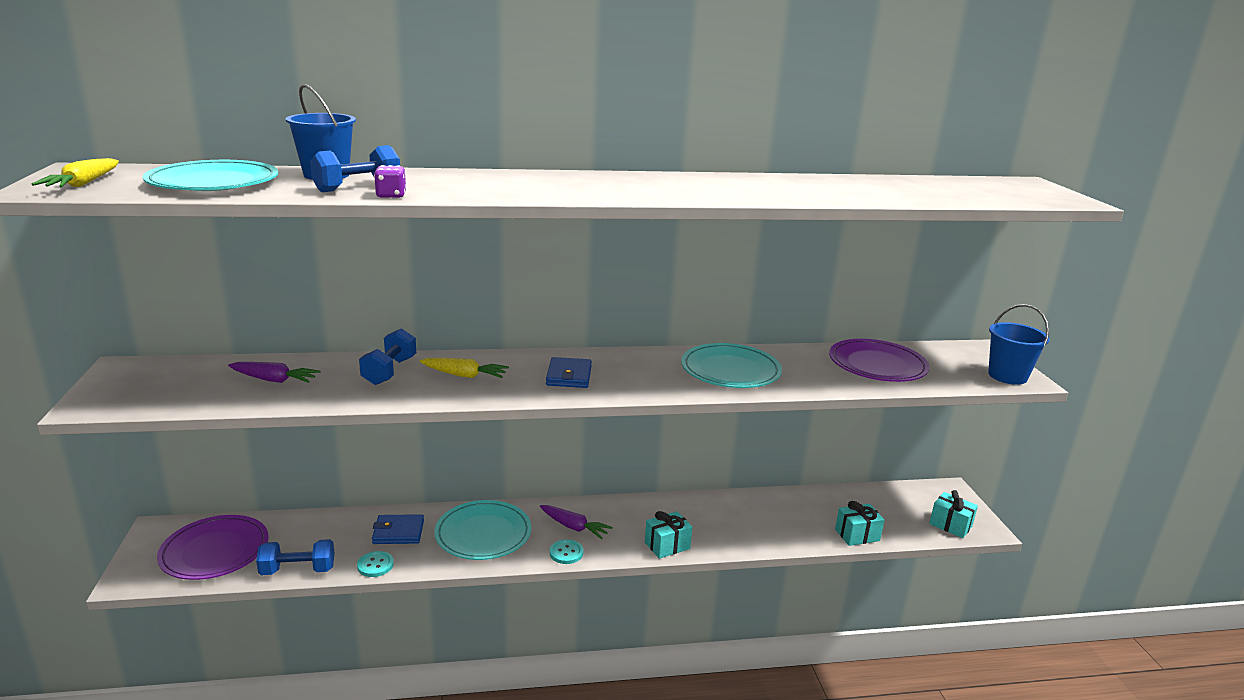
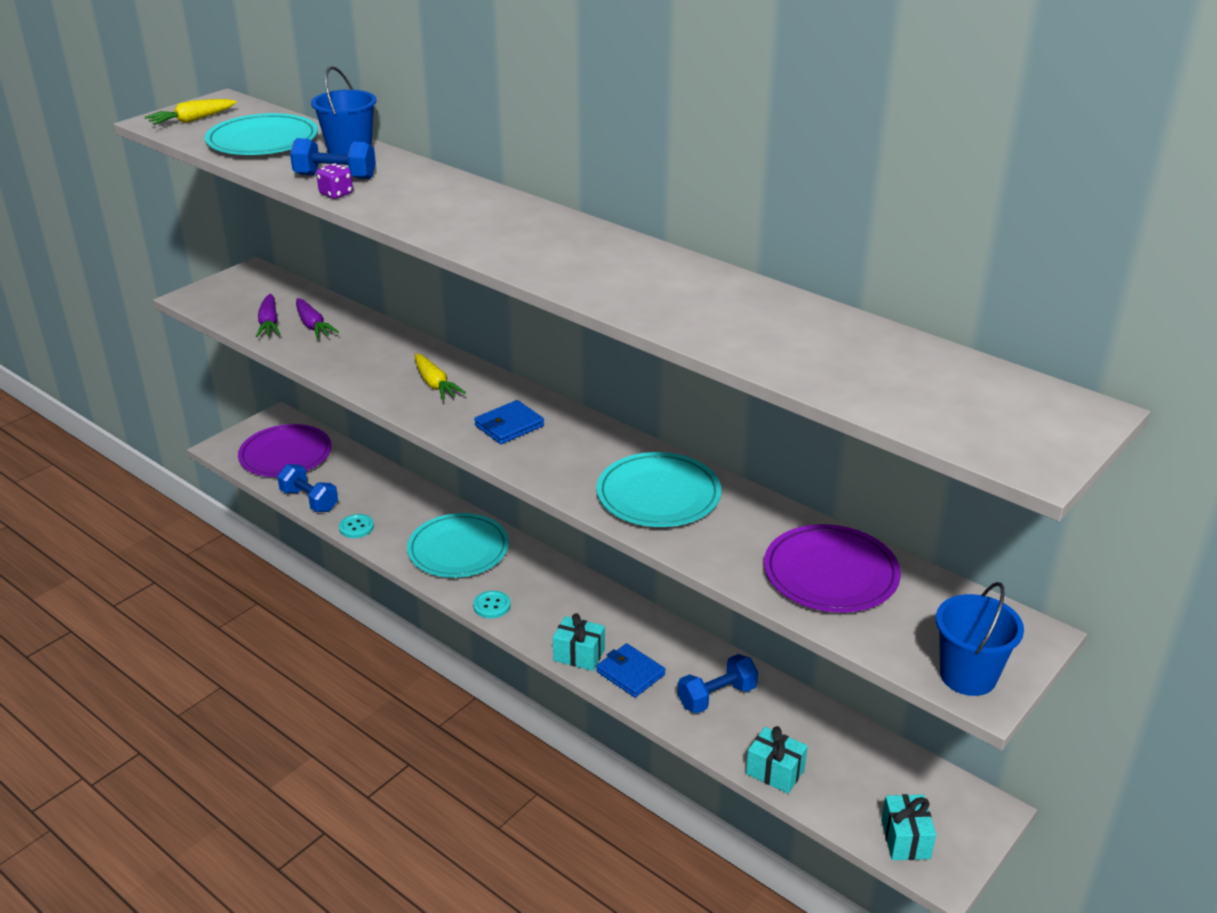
camera: 50 degrees right, 10 degrees up
(389, 371) = (393, 354): blue dumbbell -> blue dumbbell (717, 696)
(398, 532) = (406, 510): blue wallet -> blue wallet (630, 673)
(573, 527) = (532, 588): purple carrot -> purple carrot (269, 323)

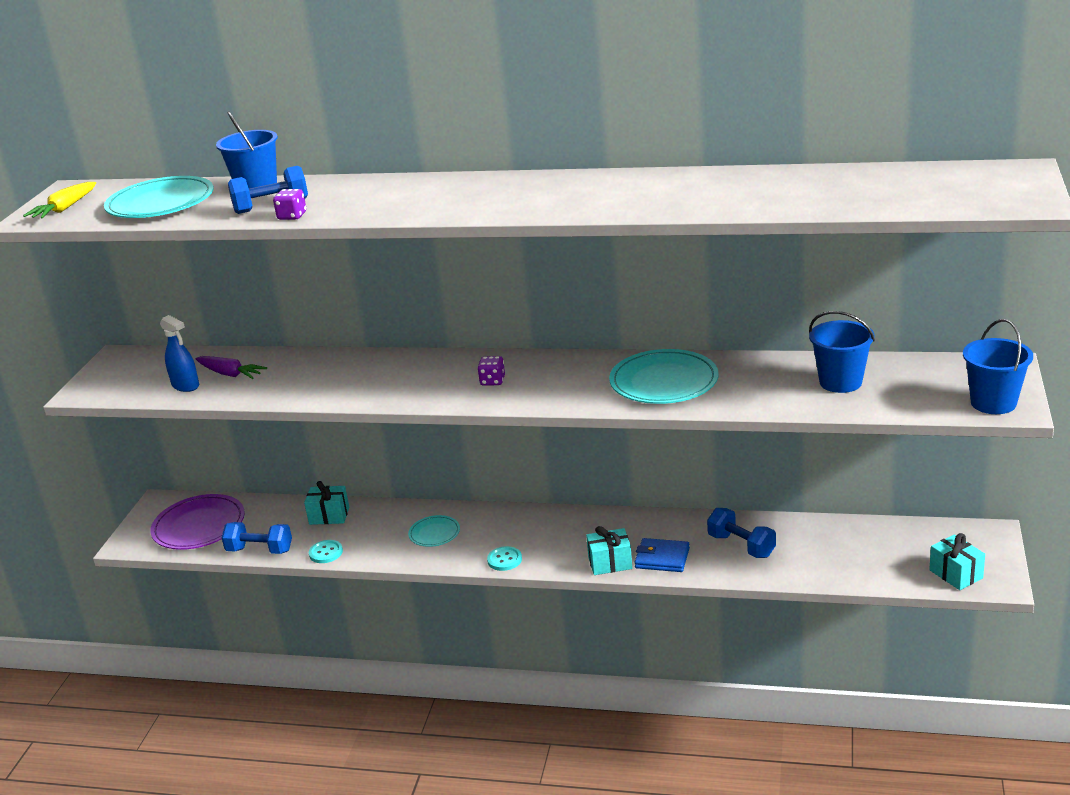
camera: 25 degrees left, 5 degrees down
(269, 323) = (186, 386): purple carrot -> blue spray bottle
(435, 384) = (394, 376): yellow carrot -> none
(458, 550) = (434, 533): turquoise plate -> turquoise plate, size x0.54
(509, 426) = (492, 381): blue wallet -> purple dice
(717, 696) = (741, 546): blue dumbbell -> blue dumbbell turned 75 degrees counterclockwise
(775, 772) = (830, 574): turquoise gift -> turquoise gift (329, 516)
(830, 574) = (840, 382): purple plate -> blue bucket

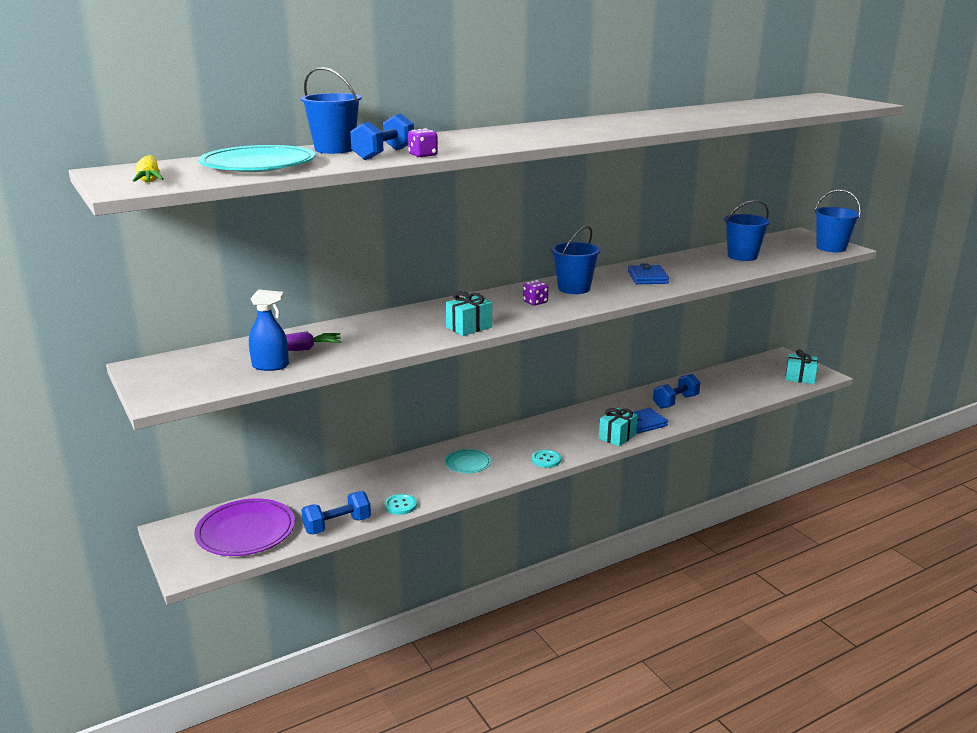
camera: 45 degrees left, 5 degrees down
(329, 516) = (361, 483): turquoise gift -> turquoise gift (469, 327)
(561, 374) = (574, 288): none -> blue bucket
(664, 382) = (647, 277): turquoise plate -> blue wallet
(741, 546) = (675, 402): blue dumbbell -> blue dumbbell turned 45 degrees counterclockwise

